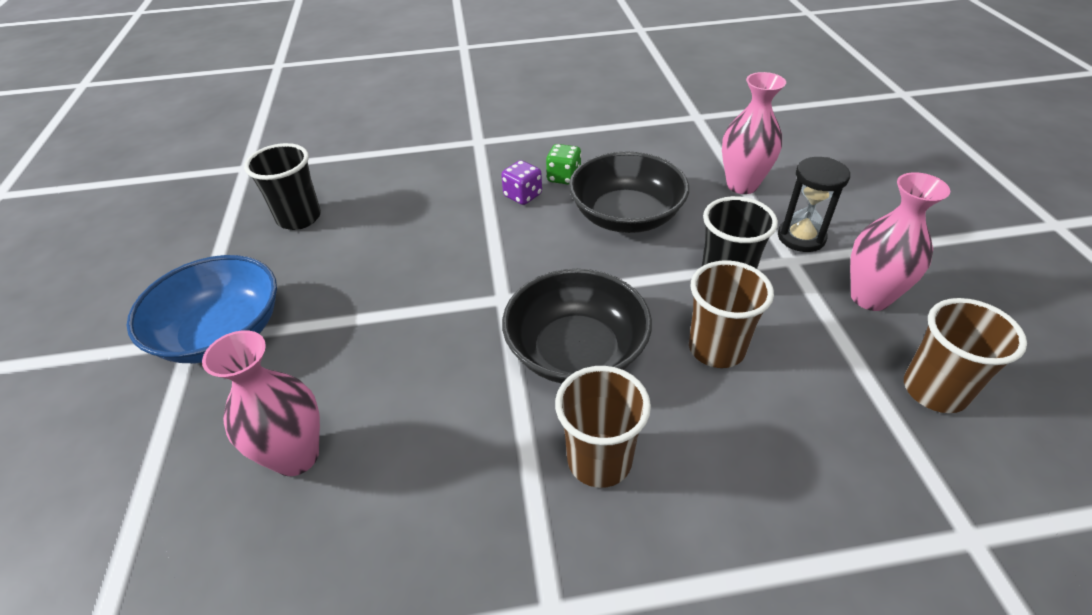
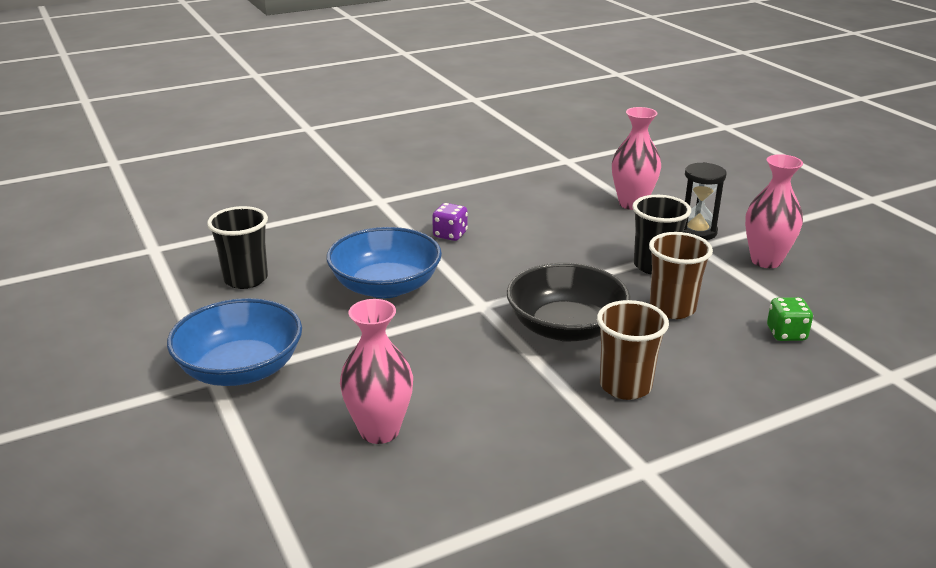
camera: 20 degrees left, 15 degrees down
(421, 252) = (386, 286): none -> blue bowl
(564, 177) = (478, 217): green dice -> green dice (786, 334)
(626, 216) = (550, 237): black bowl -> none
(934, 390) = (834, 306): brown cup -> none

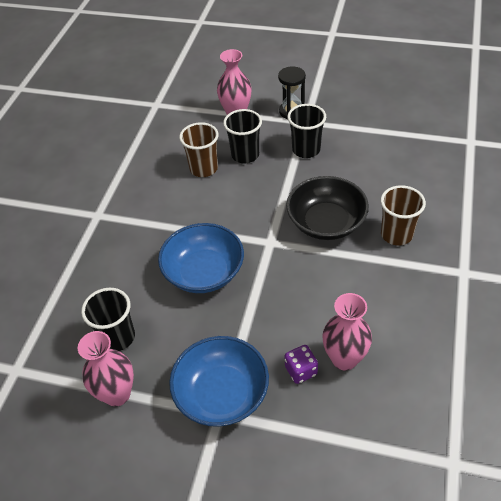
camera: 45 degrees left, 20 degrees up
(450, 235) = (179, 208): purple dice -> purple dice (301, 371)
(582, 235) = (245, 155): none -> black cup
(672, 308) = (350, 171): brown cup -> brown cup (203, 168)
(766, 261) = (345, 109): pink vase -> pink vase (117, 394)
(786, 334) = (410, 149): green dice -> none

